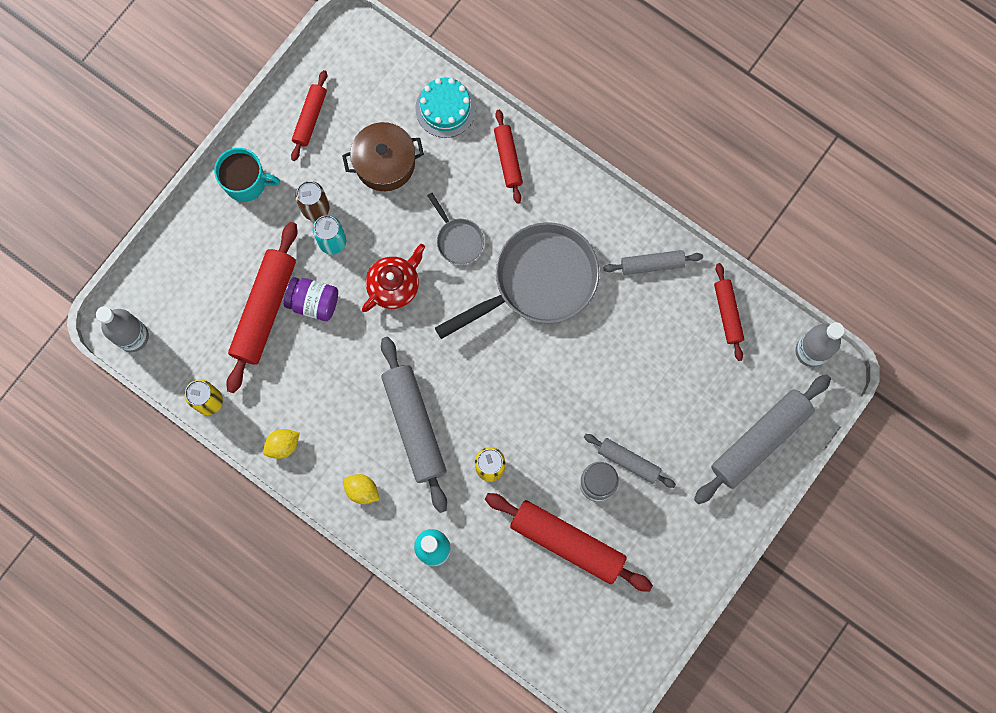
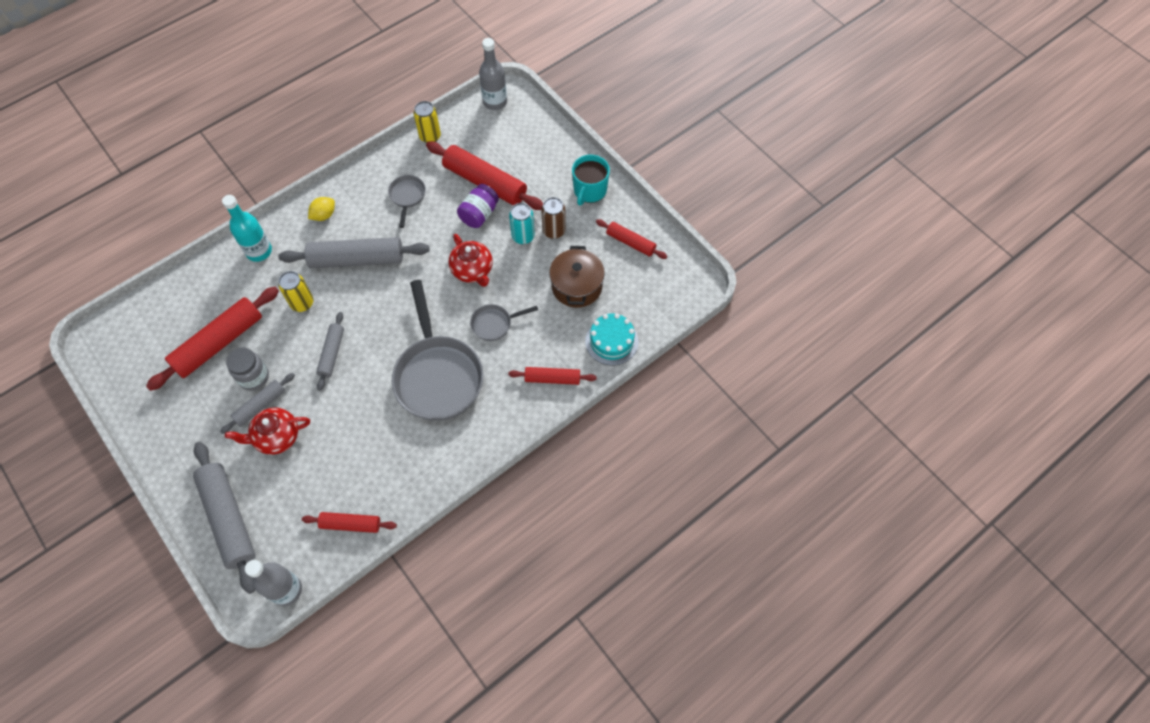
camera: 105 degrees right, 15 degrees down
(283, 445) = (379, 174): yellow lemon -> none
(309, 397) = (407, 197): none -> grey pan
(652, 264) = (419, 471): grey rolling pin -> grey rolling pin (332, 353)
(658, 428) = (276, 437): none -> red teapot

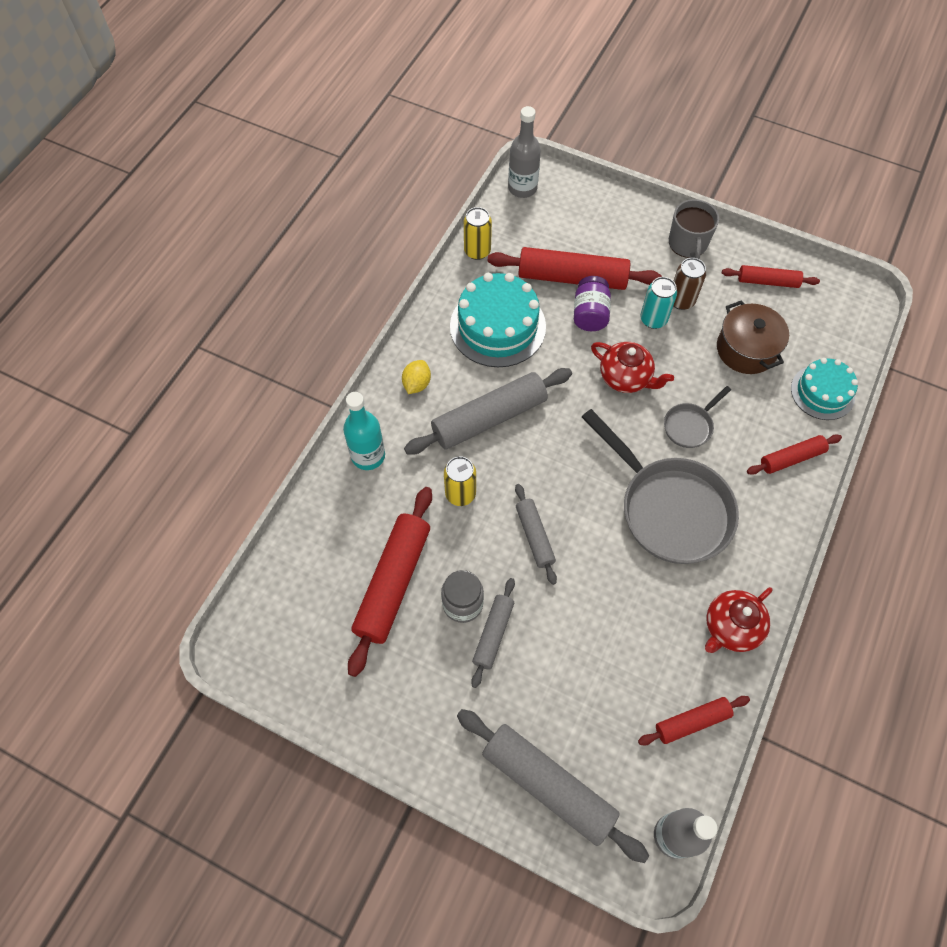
camera: 25 degrees left, 0 degrees up
(276, 437) = (537, 661): red teapot -> red teapot (730, 627)
(407, 197) = (497, 326): grey pan -> turquoise cake
(589, 190) = (688, 244): turquoise mug -> grey mug

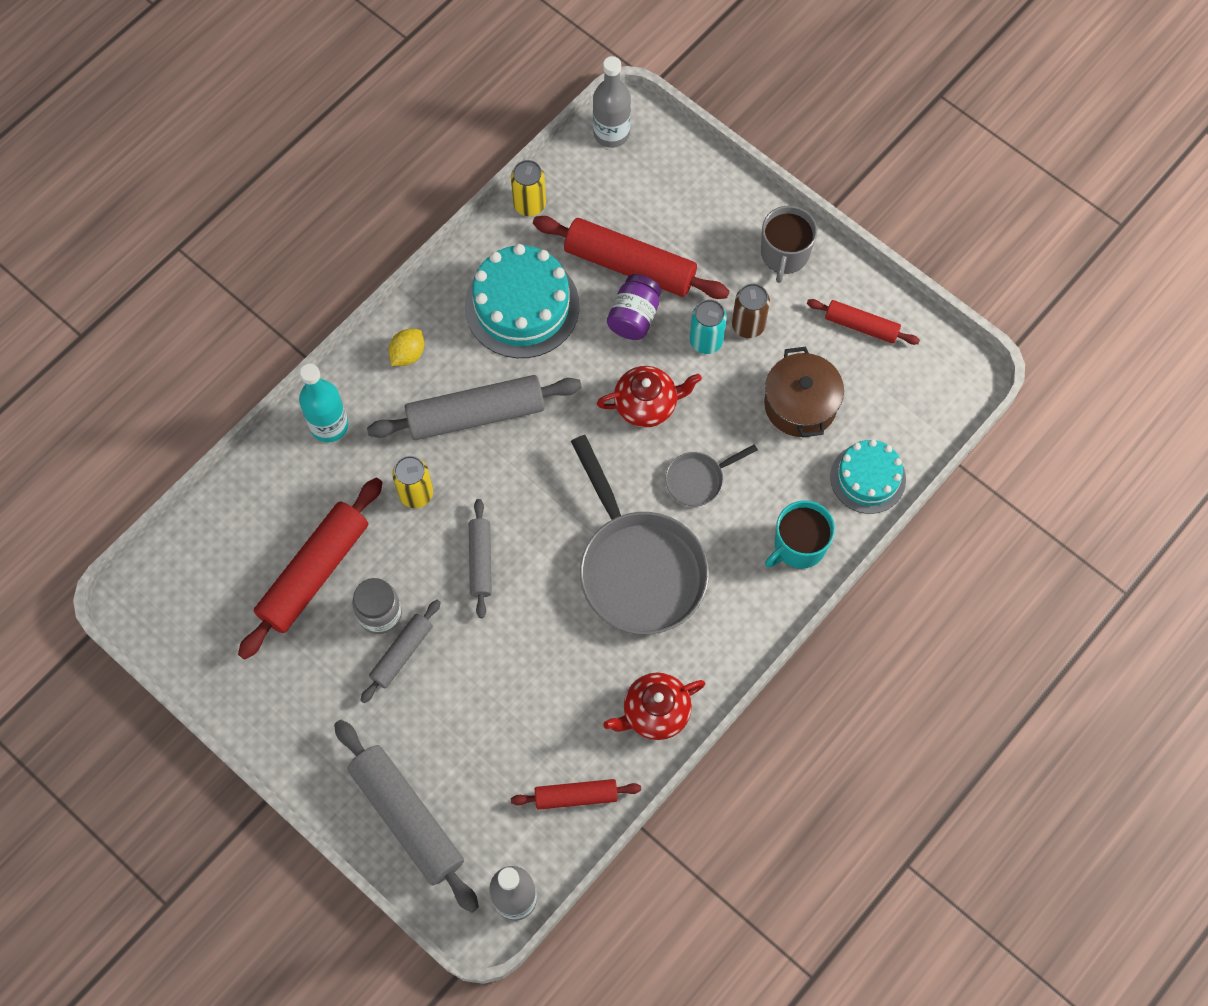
camera: 15 degrees right, 5 degrees up
(626, 378) = (647, 405): red teapot -> red teapot turned 60 degrees counterclockwise
(791, 458) = (798, 546): red rolling pin -> turquoise mug

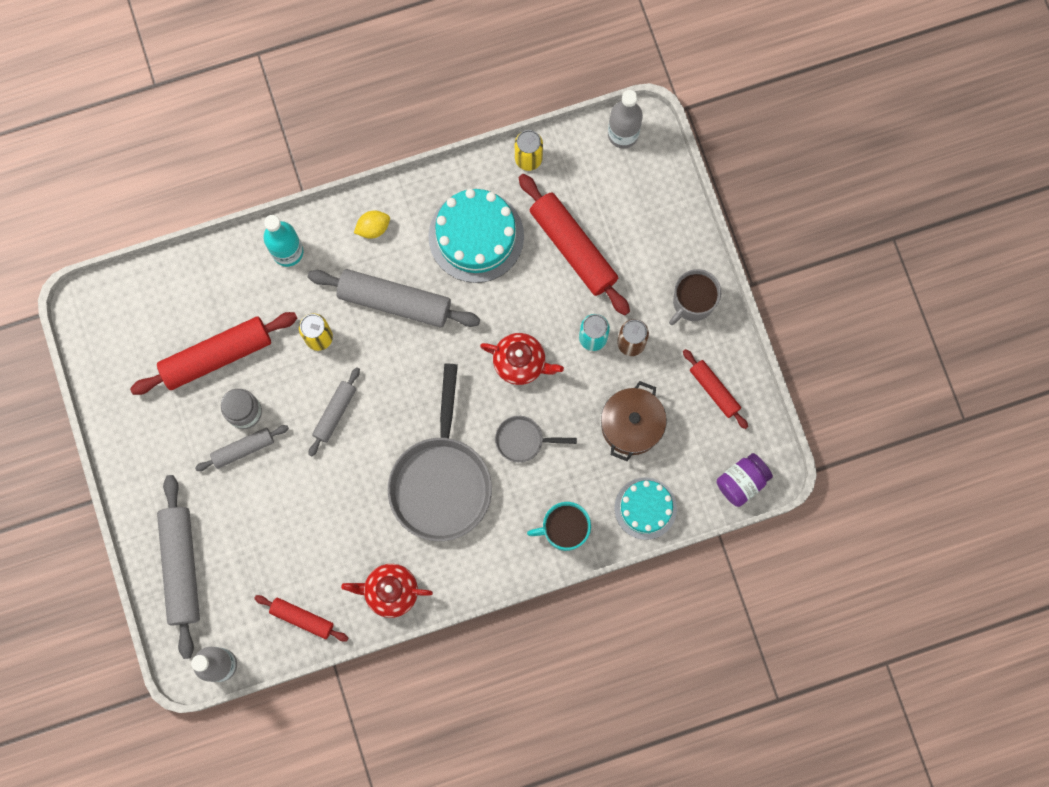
camera: 30 degrees right, 10 degrees up
(634, 317) = (552, 290): purple jar -> purple jar (741, 482)

